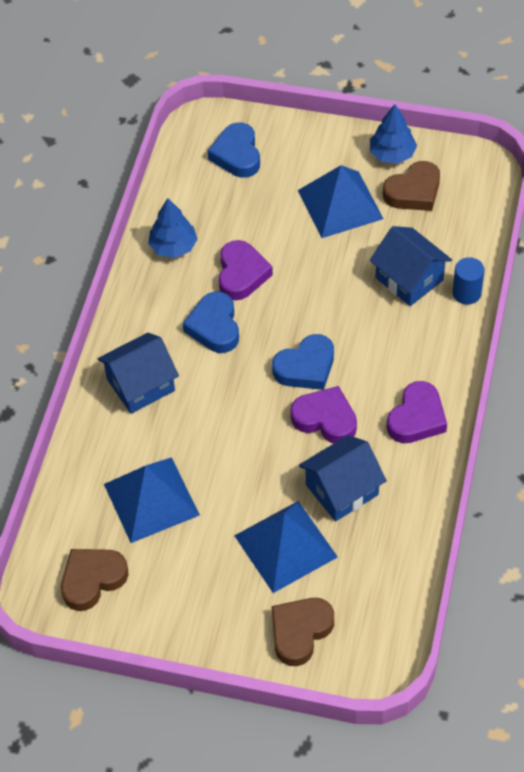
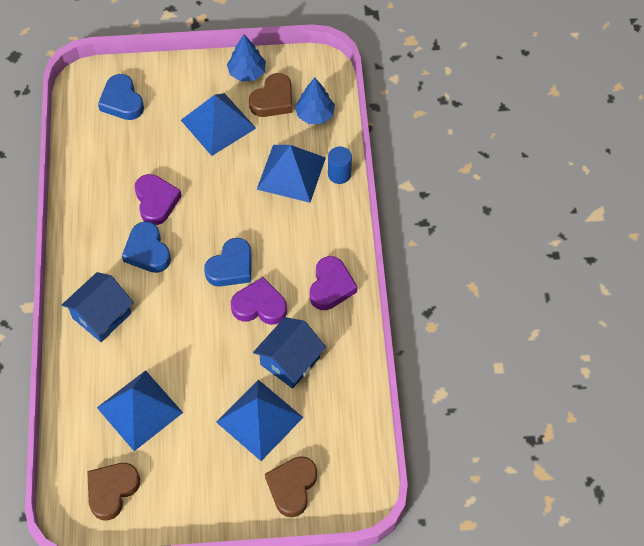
camera: 20 degrees left, 5 degrees up
(173, 246) = (93, 191): blue tree -> blue tree (315, 114)
(409, 279) = (291, 173): blue house -> blue pyramid

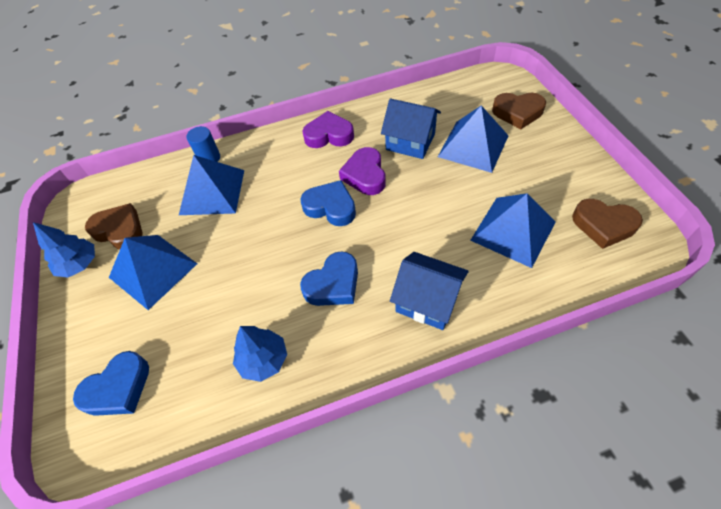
camera: 100 degrees left, 5 degrees down
(156, 201) = (267, 297): purple heart -> none
(315, 114) = (139, 192): blue tree -> blue tree (263, 360)

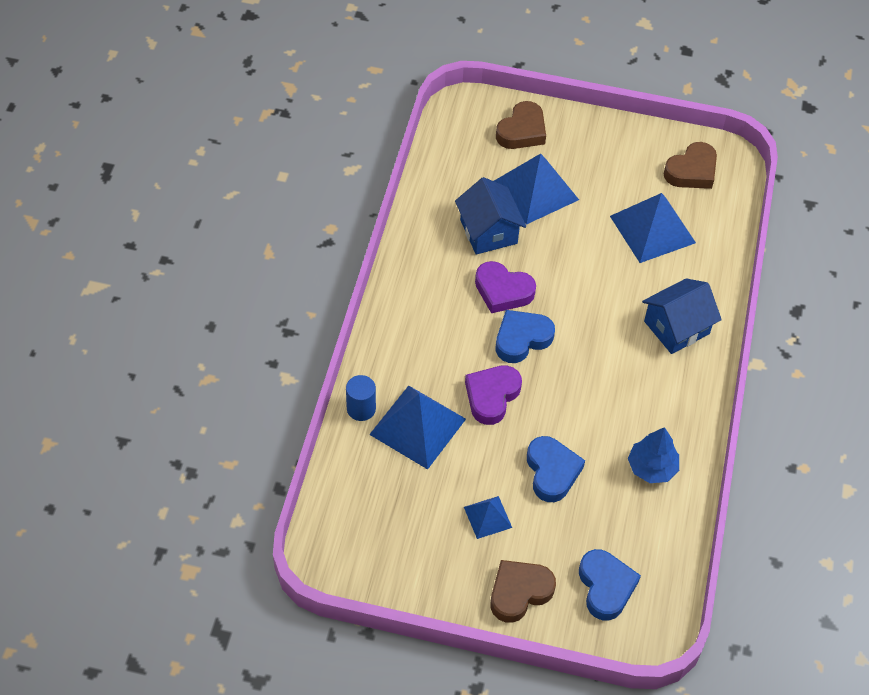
camera: 65 degrees left, 0 degrees up
(79, 264) = (428, 581): blue tree -> none
(119, 230) = (406, 530): brown heart -> brown heart (519, 592)
(153, 270) = (487, 517): blue pyramid -> blue pyramid, size x0.52
(329, 135) = (419, 289): purple heart -> purple heart (492, 396)
(333, 284) = (612, 382): blue heart -> blue heart (552, 471)
(410, 142) = (488, 231): blue house -> blue house turned 75 degrees counterclockwise

